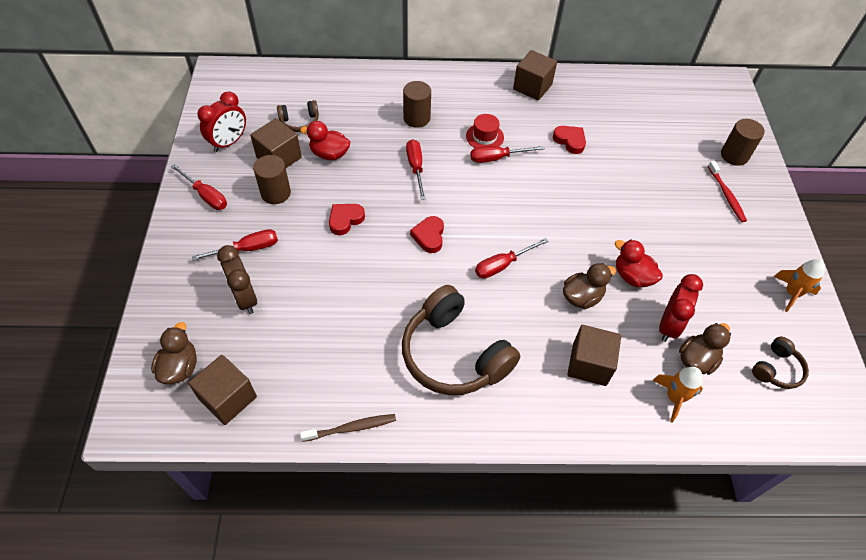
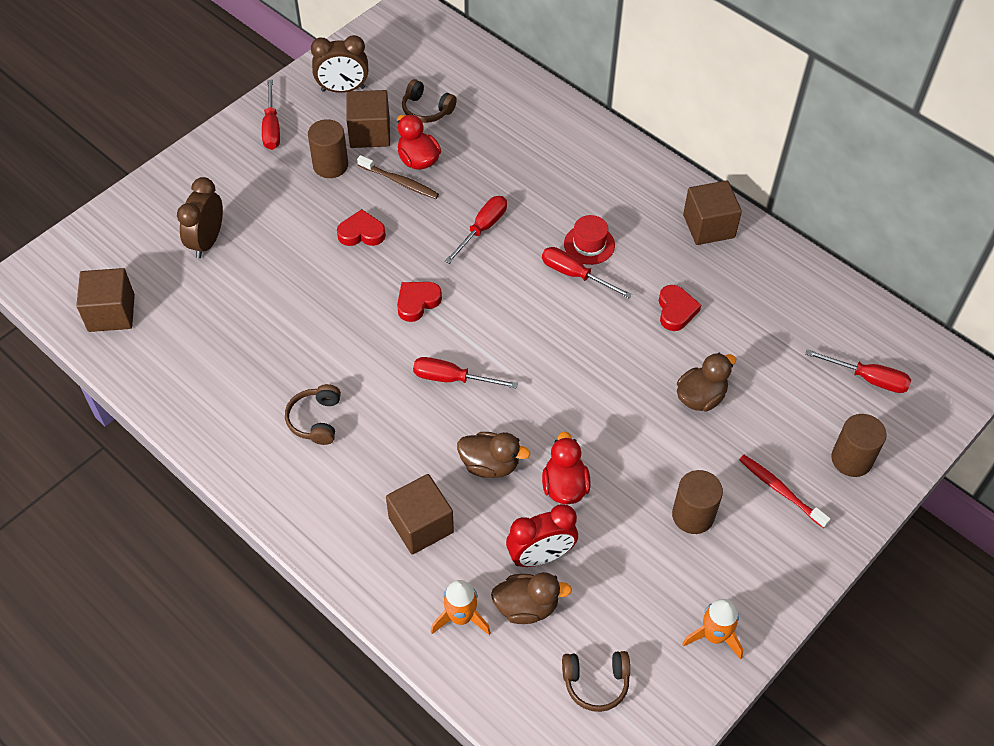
camera: 45 degrees right, 0 degrees up
(180, 367) = (104, 261): brown duck -> brown duck (701, 397)
(229, 142) = (343, 89): red clock -> brown clock
(247, 249) = (254, 200): red screwdriver -> red screwdriver (868, 378)
(351, 428) = (170, 410): brown toothbrush -> brown toothbrush (399, 182)
(416, 118) = (543, 179): brown cylinder -> brown cylinder (693, 515)
(454, 354) = (316, 420): brown headphones -> brown headphones, size x0.48
(726, 195) = (780, 490): red toothbrush -> red toothbrush turned 105 degrees clockwise

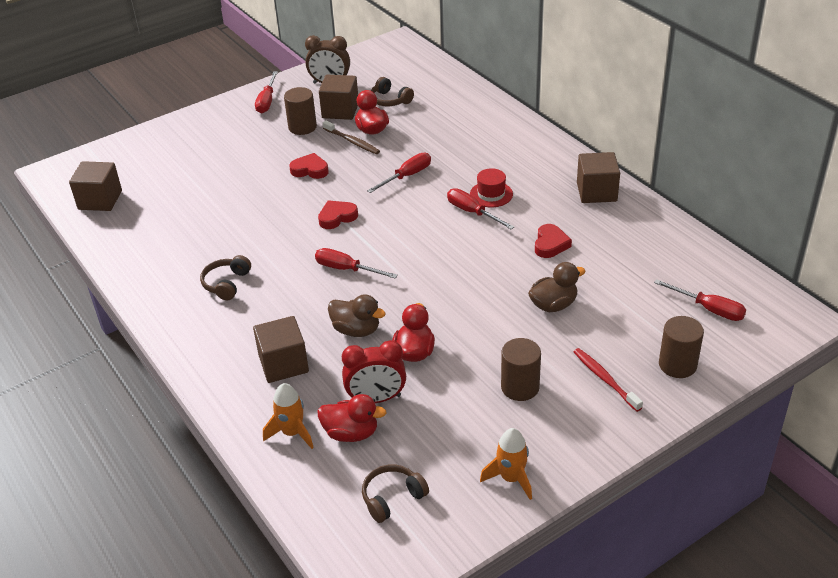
camera: 15 degrees right, 15 degrees down
(207, 241) = (190, 164): brown clock -> none
(526, 607) = (351, 433): brown duck -> red duck
(596, 682) = (392, 498): brown headphones -> brown headphones turned 135 degrees clockwise

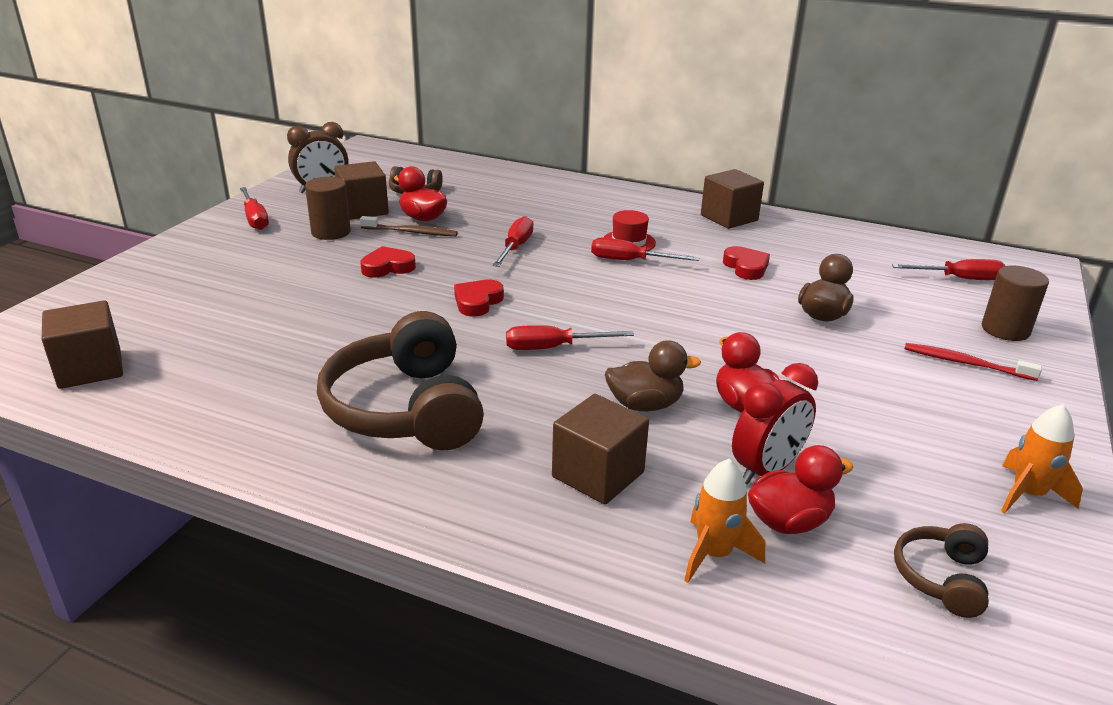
camera: 35 degrees left, 10 degrees down
(226, 283) = (405, 409): brown headphones -> brown headphones, size x2.10
(520, 387) = (900, 399): brown cylinder -> none

